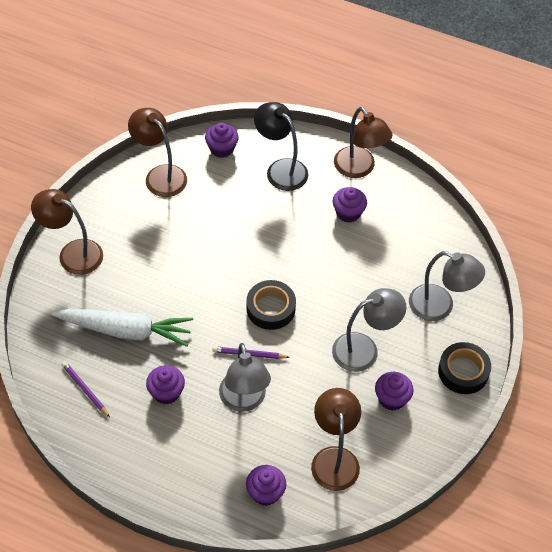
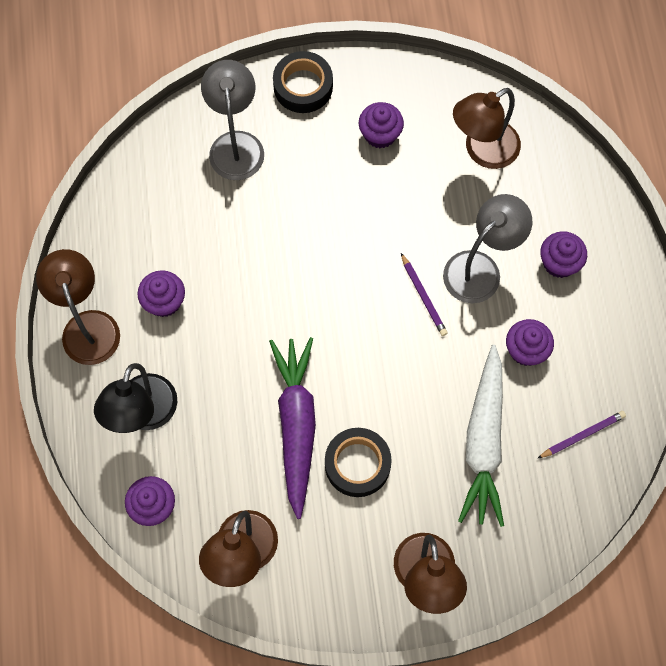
camera: 120 degrees left, 15 degrees up
(85, 389) = (582, 435): purple pencil -> purple pencil turned 135 degrees counterclockwise
(126, 331) = (484, 442): white carrot -> white carrot turned 150 degrees counterclockwise
(216, 239) = (296, 425): none -> purple carrot
(265, 492) = (562, 191): purple cupcake -> purple cupcake (559, 263)
(271, 308) = (351, 308): black tape -> black tape (357, 464)
(359, 169) = (88, 325): brown lamp -> brown lamp turned 45 degrees counterclockwise
(364, 349) = (339, 189): grey lamp -> none

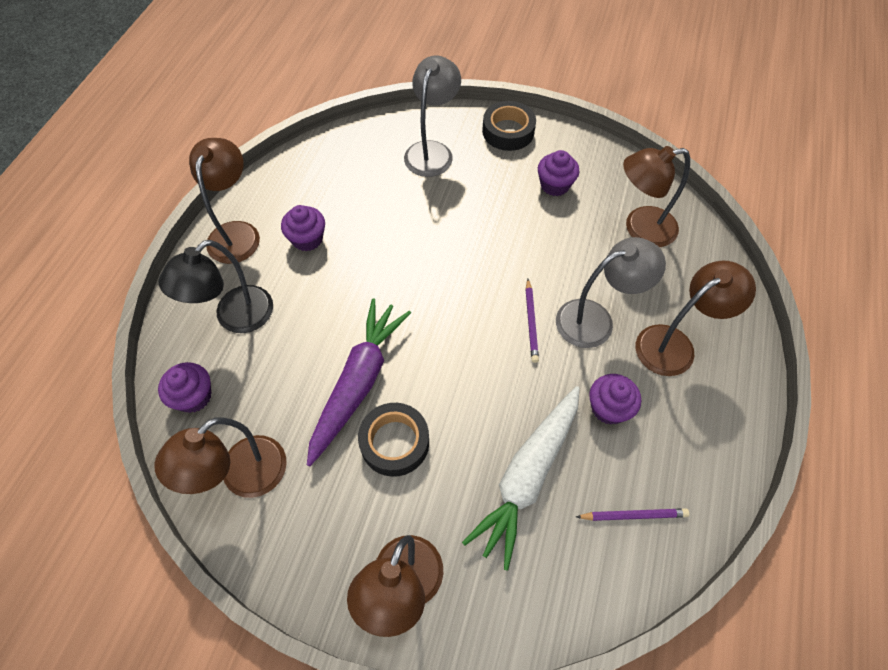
camera: 25 degrees right, 10 degrees down
(559, 263) = (674, 344): purple cupcake -> brown lamp

